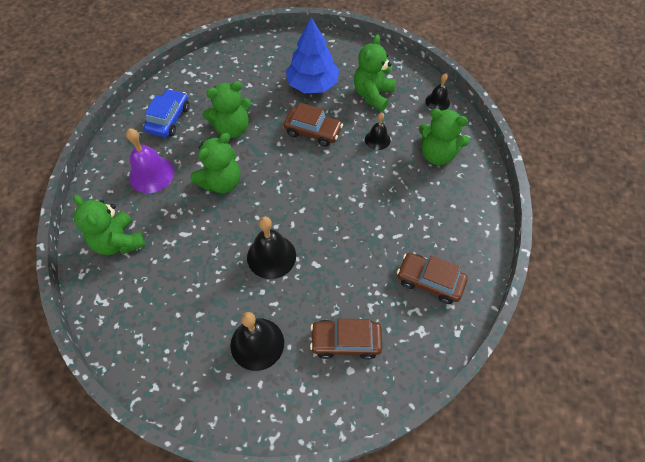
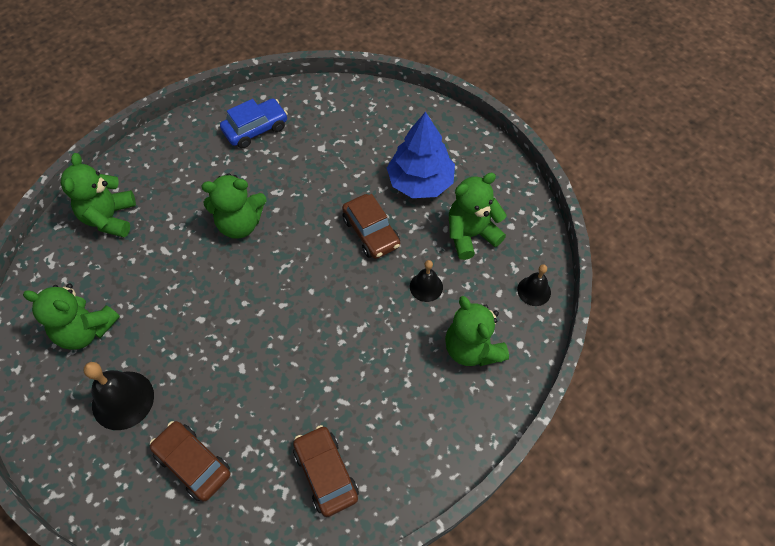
camera: 40 degrees right, 0 degrees up
(151, 174) = (192, 173): purple bell -> none
(232, 128) = (300, 176): green teddy bear -> green teddy bear (86, 330)
(271, 256) = (212, 329): black bell -> none

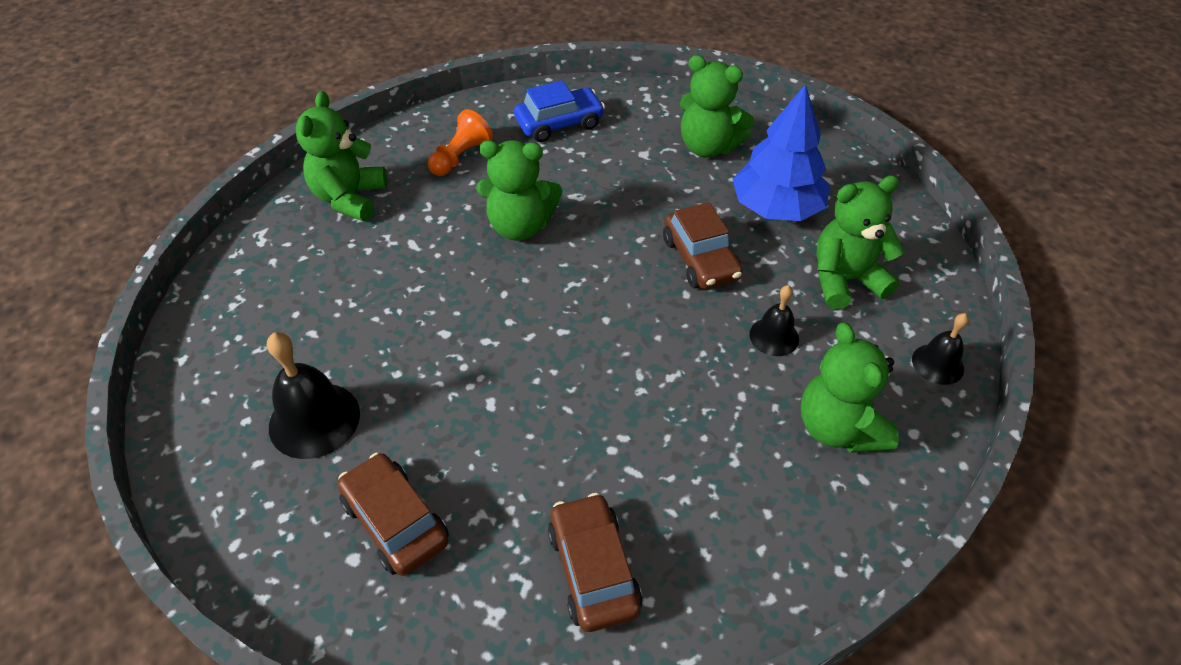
camera: 10 degrees right, 10 degrees down
(86, 330) = (285, 325): green teddy bear -> green teddy bear (708, 147)
(186, 169) = (461, 157): none -> orange pawn

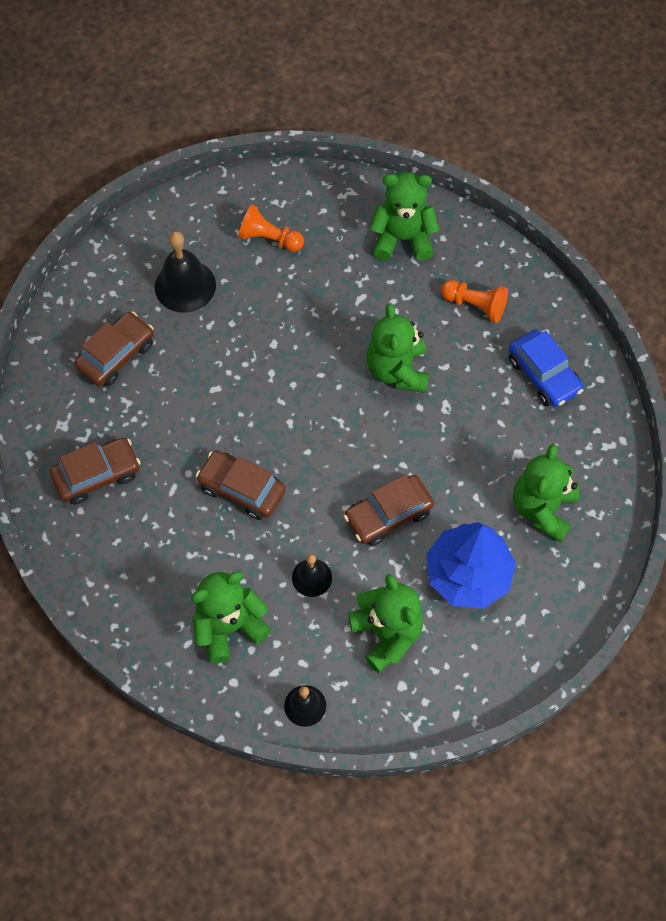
camera: 80 degrees right, 15 degrees up
(286, 317) = (269, 239): none -> orange pawn
(646, 391) = (241, 489): none -> brown car

